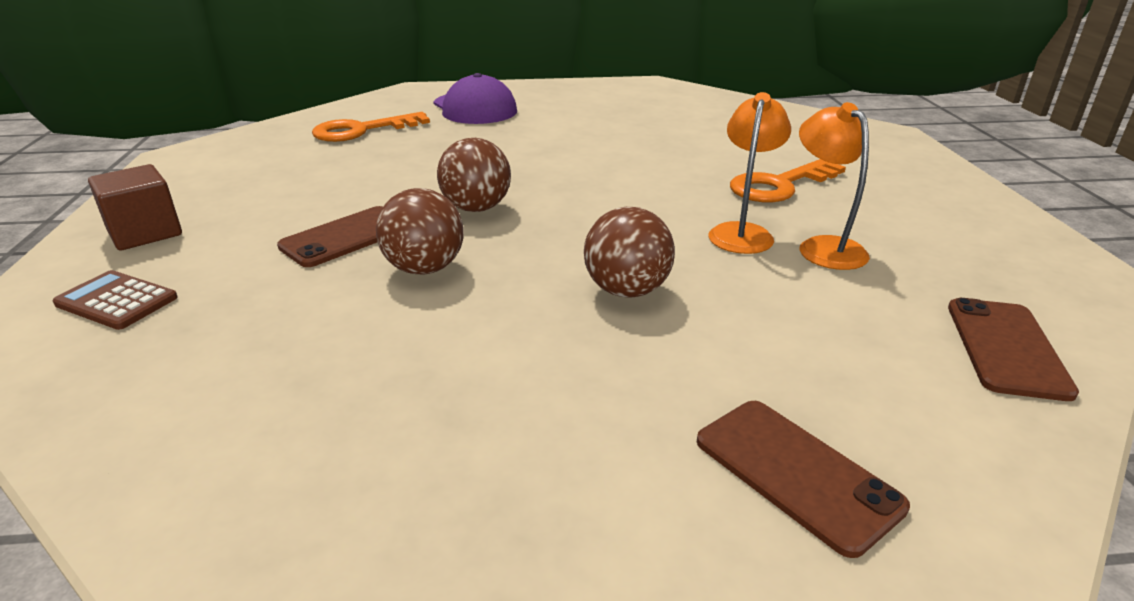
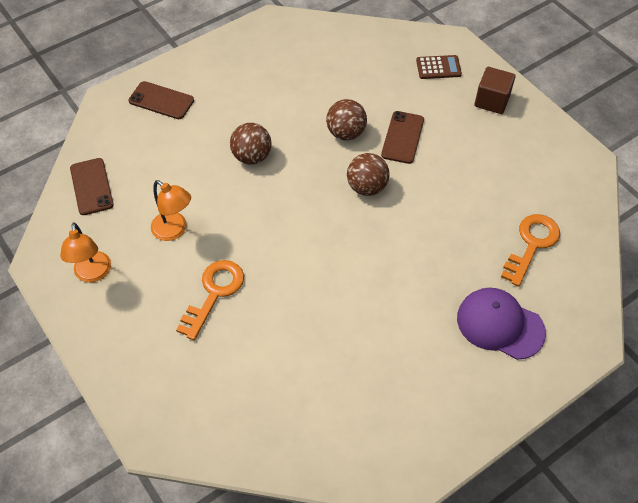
camera: 150 degrees right, 25 degrees up
(742, 232) = (219, 226): orange lamp -> orange lamp (93, 274)

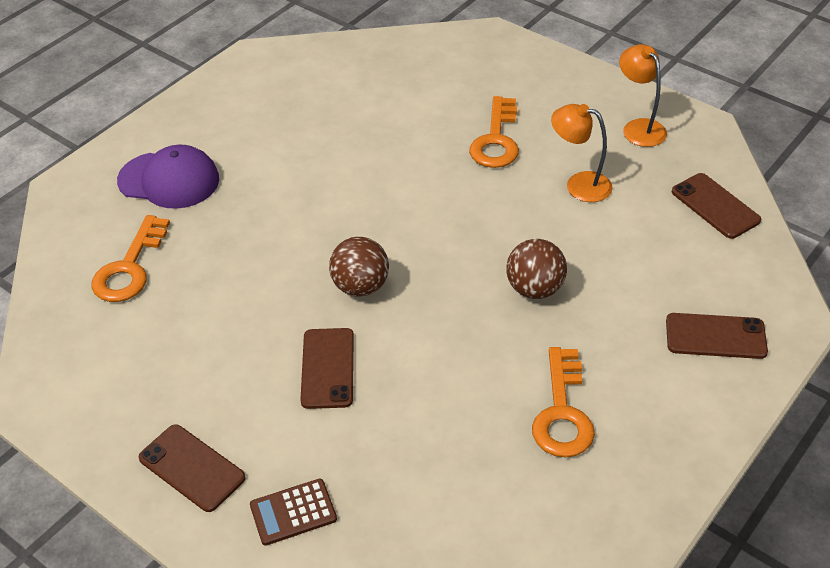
camera: 165 degrees right, 10 degrees down
(275, 81) = (562, 412): none -> orange key
(346, 133) = (415, 354): brown ball -> none
(492, 101) = (192, 468): brown cube -> brown phone

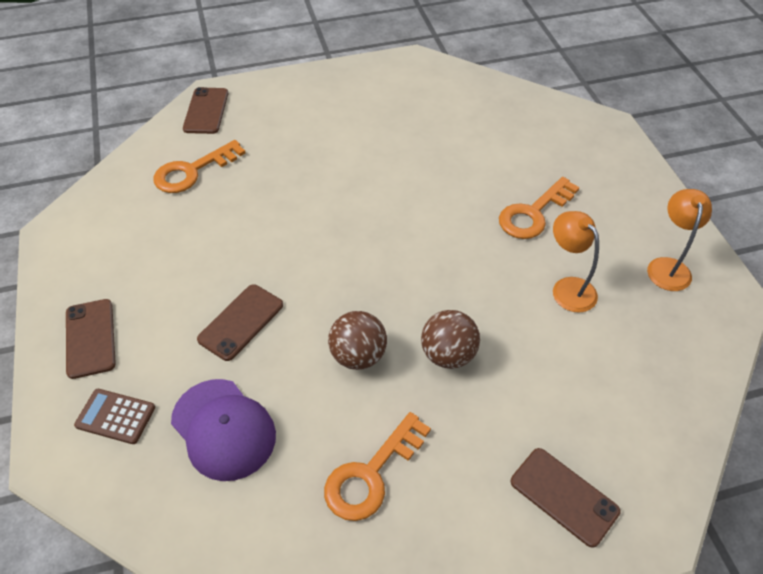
camera: 35 degrees right, 5 degrees up
(169, 180) = (274, 123): purple cap -> purple cap (223, 429)
(360, 286) = (322, 273): brown ball -> brown ball (358, 356)
(715, 206) = (675, 376): brown phone -> brown phone (206, 111)

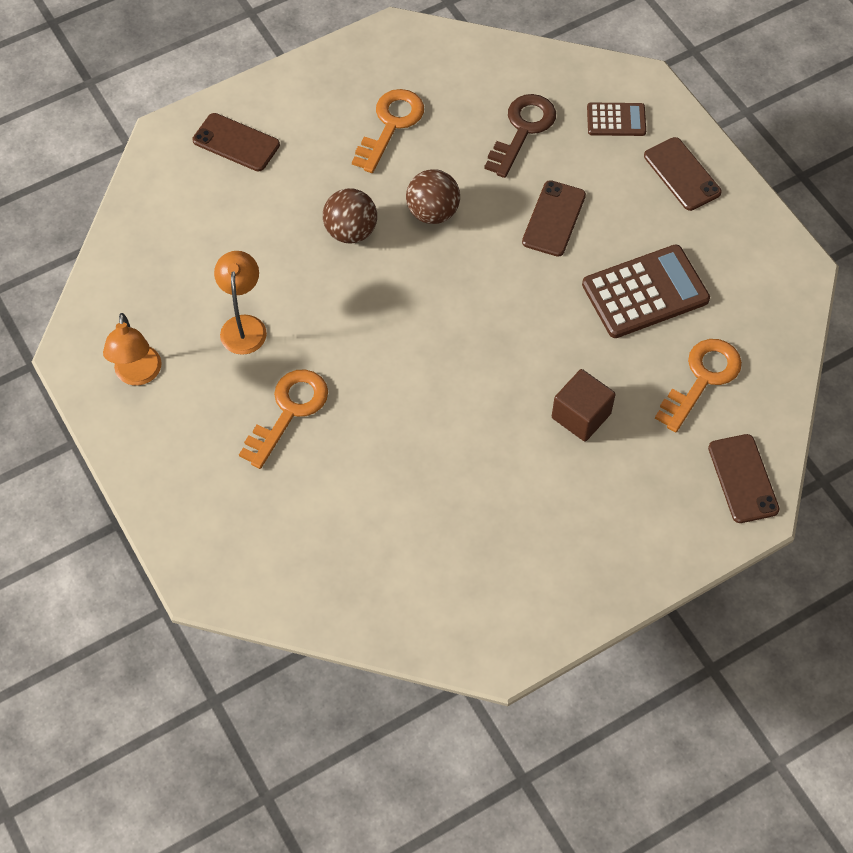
camera: 165 degrees right, 10 degrees up
(196, 240) = (645, 292): none -> brown calculator
(223, 429) = (522, 130): purple cap -> brown key
(299, 166) = (581, 415): none -> brown cube
(568, 288) = (244, 325): orange lamp -> orange lamp turned 135 degrees counterclockwise

